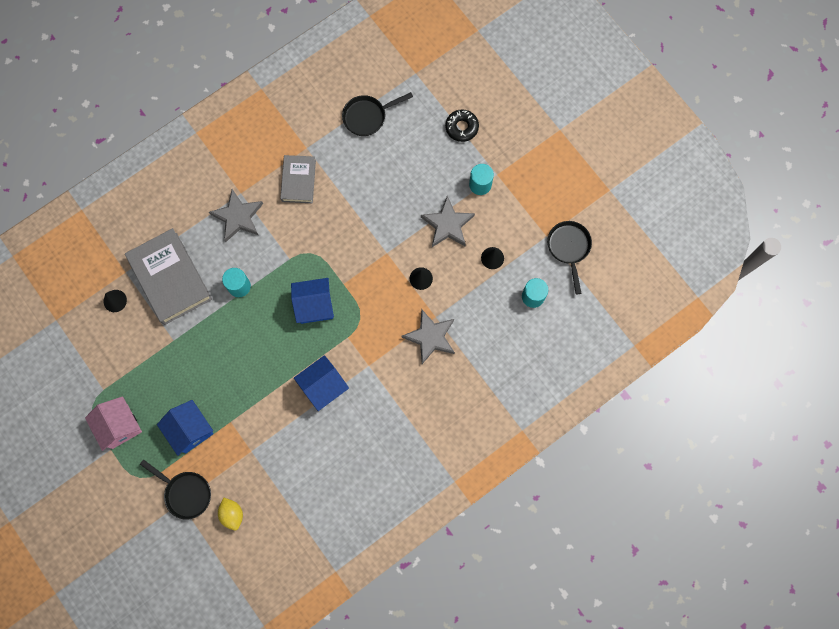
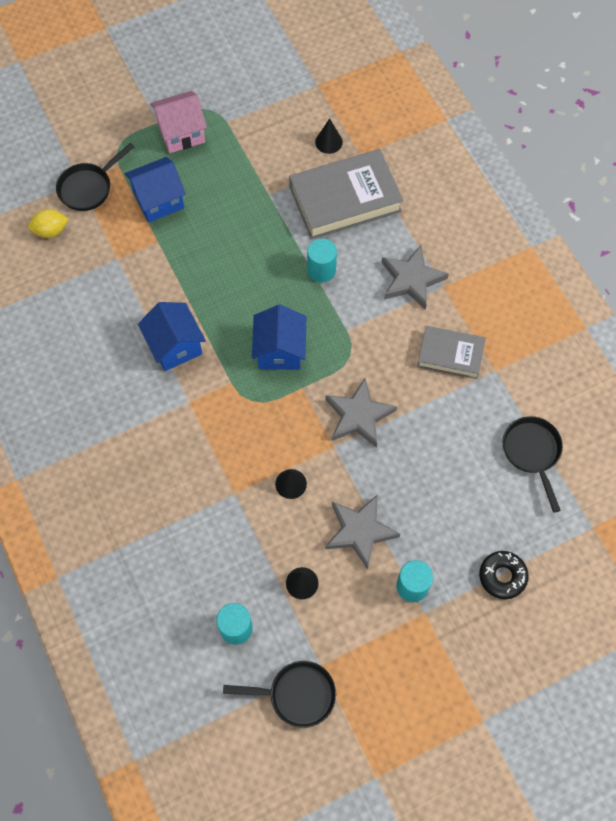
camera: 100 degrees right, 10 degrees down
(430, 337) = (208, 482): grey star -> grey star (358, 416)

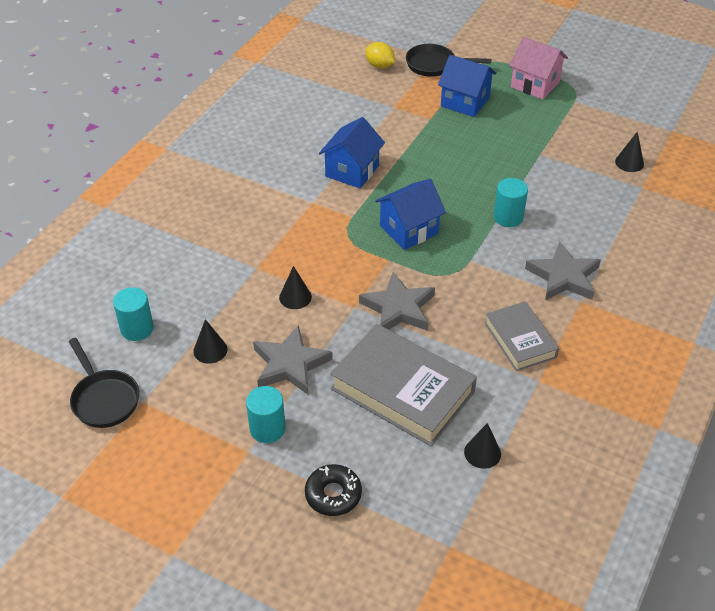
camera: 55 degrees right, 20 degrees down
(345, 199) = (589, 198): grey book -> grey book (402, 390)
(532, 453) = (482, 453): black pan -> black cone

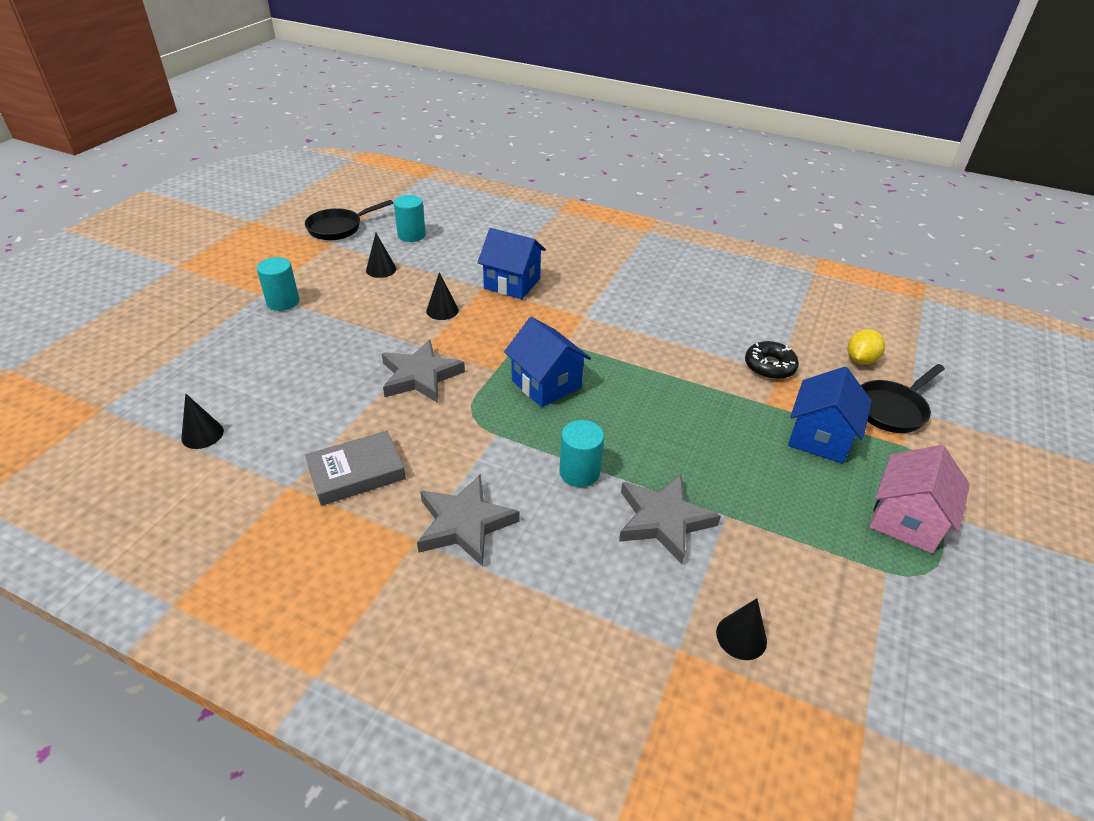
camera: 85 degrees right, 5 degrees down
(290, 364) = (355, 310): grey star -> grey star (663, 520)
(333, 494) = (196, 338): black donut -> black donut (769, 366)
(352, 171) = (642, 341): blue house -> blue house (512, 283)
(402, 390) = (304, 379): grey book -> none
(434, 65) = (892, 409): black pan -> black pan turned 135 degrees counterclockwise

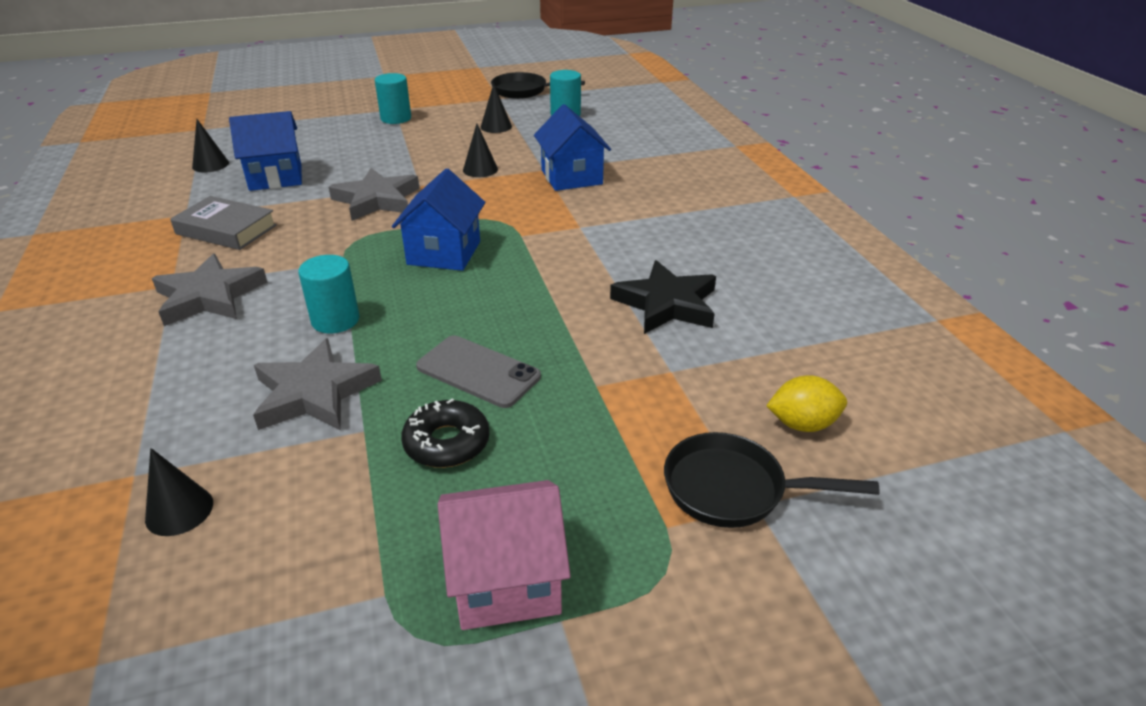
camera: 50 degrees right, 5 degrees down
(709, 439) = (478, 371): none -> grey phone
(711, 336) = (666, 304): none -> black star
(769, 366) = (672, 361): black donut -> black donut (447, 443)
(819, 438) = (584, 447): blue house -> blue house (276, 177)

